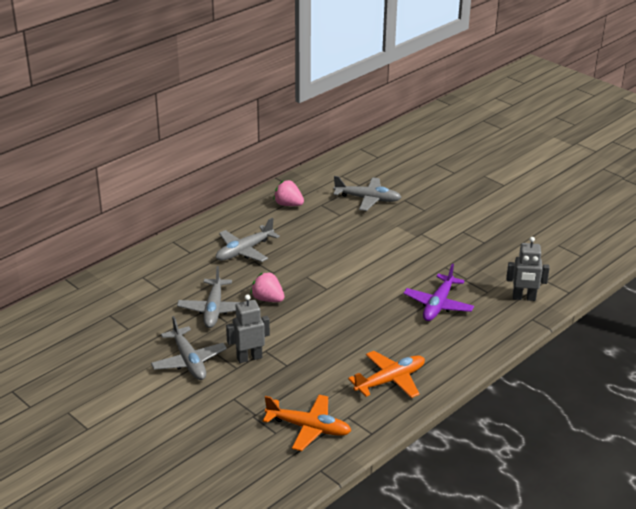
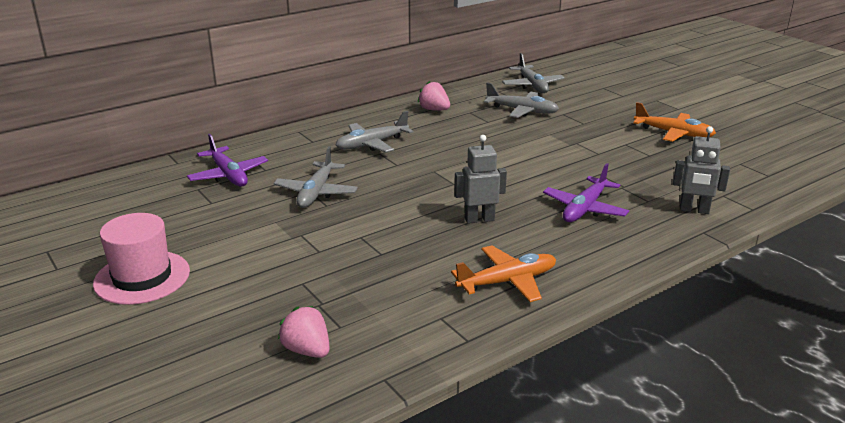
camera: 10 degrees right, 5 degrees down
(104, 407) = (142, 277): none -> pink hat
(130, 297) = (228, 175): none -> purple plane
(189, 361) = (265, 239): grey plane -> grey plane (532, 85)
(249, 357) = (338, 242): grey robot -> grey robot (479, 219)
(268, 299) = (382, 188): pink strawberry -> pink strawberry (307, 350)
(308, 428) = (385, 325): orange plane -> orange plane (673, 133)

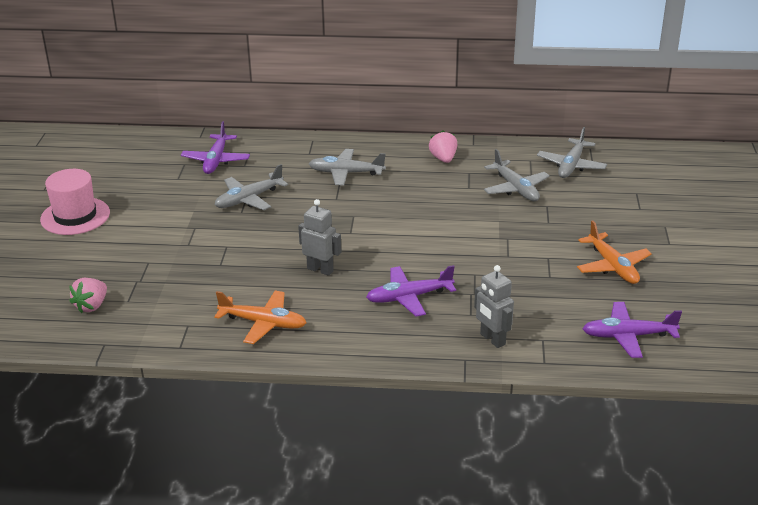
camera: 40 degrees right, 5 degrees up
(307, 350) = (92, 306): pink strawberry -> pink strawberry turned 150 degrees counterclockwise
(764, 170) = (628, 336): none -> purple plane

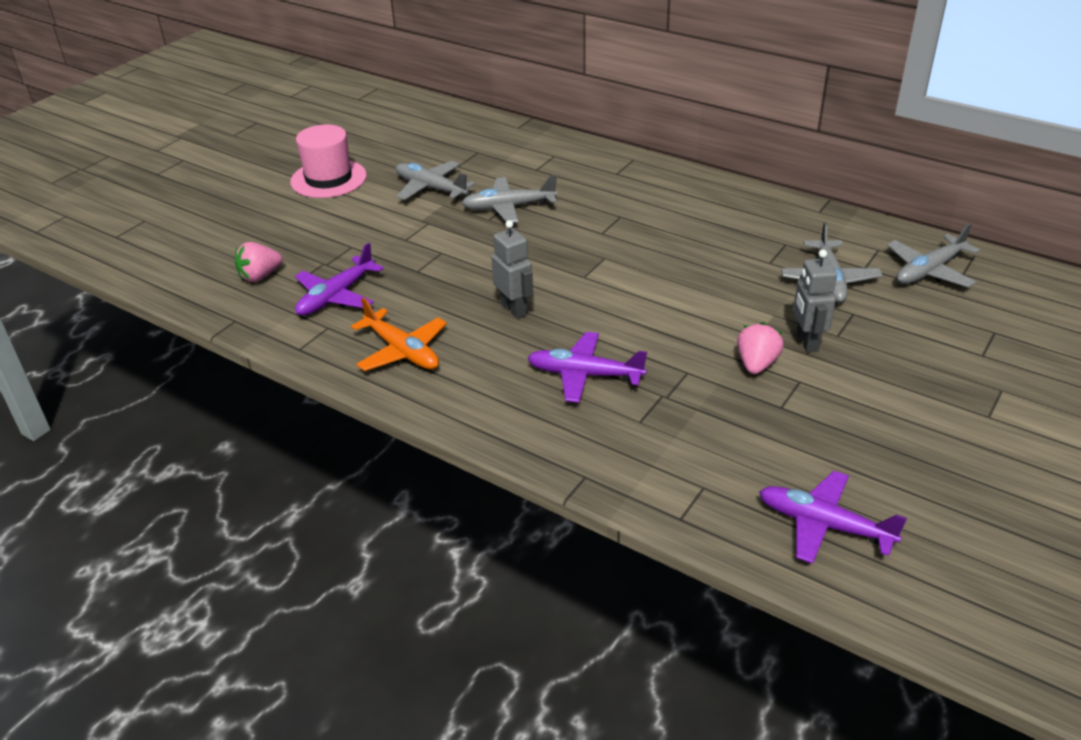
camera: 30 degrees right, 5 degrees up
(216, 160) = (512, 156): purple plane -> purple plane (336, 296)
(346, 173) = (638, 206): grey plane -> grey plane (431, 188)
(443, 159) = (767, 219): pink strawberry -> pink strawberry (756, 364)
(492, 339) = (639, 463): grey robot -> grey robot (806, 342)
(612, 266) = (879, 421): orange plane -> none

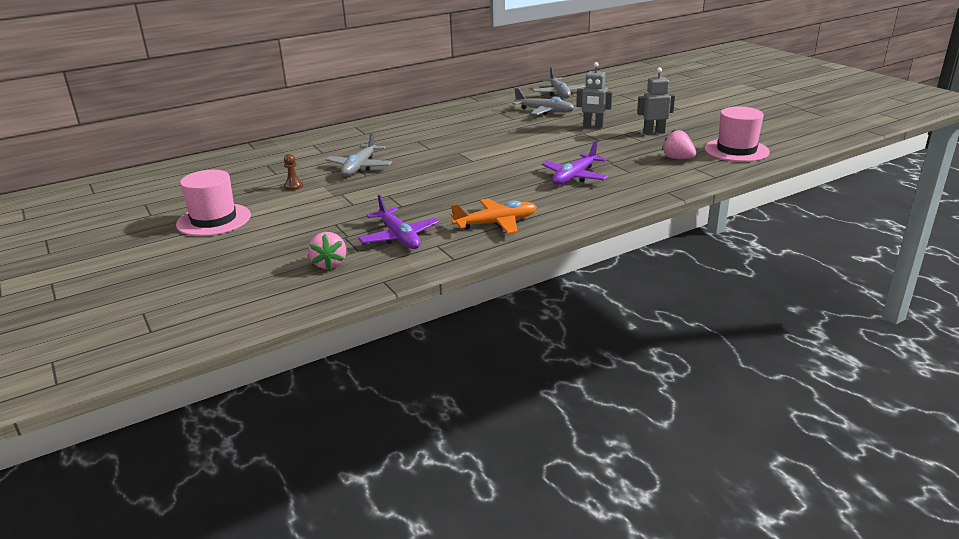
camera: 65 degrees left, 10 degrees down
(431, 188) = (293, 186): grey plane -> brown pawn
(514, 309) = (486, 184): grey robot -> grey robot (654, 132)
(756, 364) = (602, 138): pink strawberry -> pink strawberry (677, 158)
(824, 525) = (736, 150): purple plane -> pink hat

